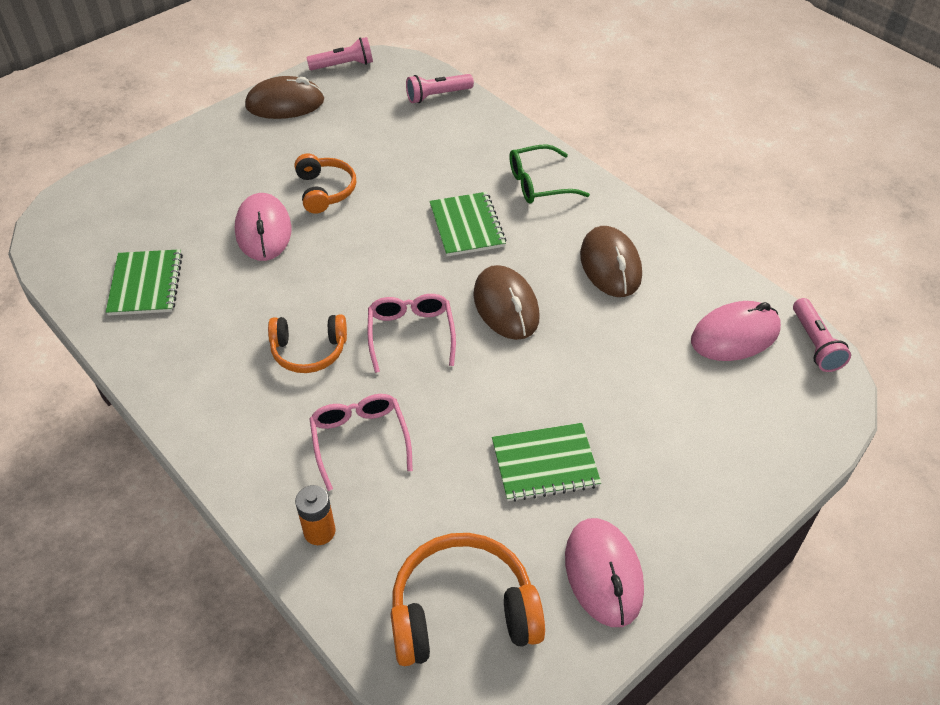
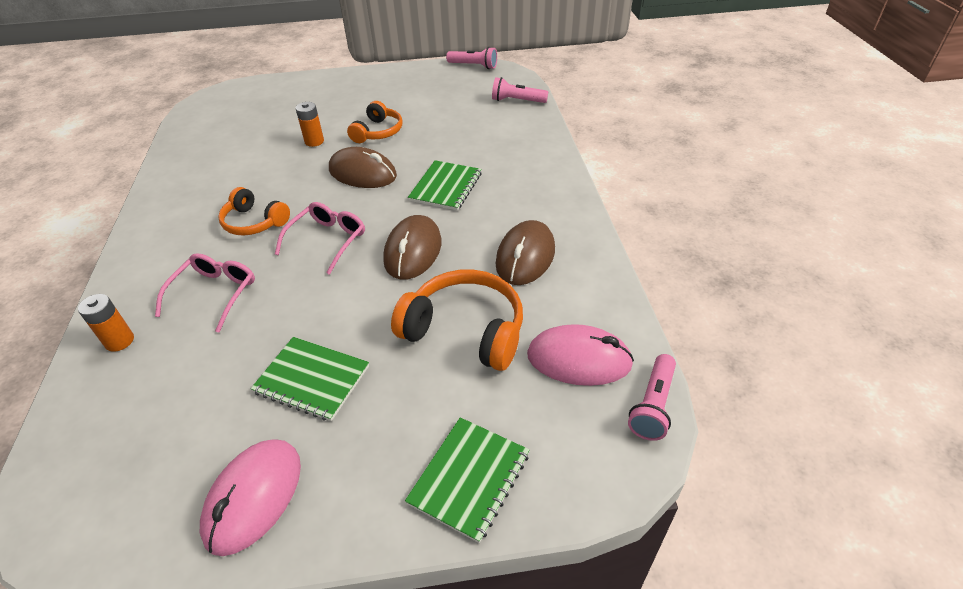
camera: 35 degrees right, 5 degrees down
(145, 284) = (216, 146): green notebook -> green notebook (469, 478)
(263, 231) = (314, 141): pink mouse -> orange battery
(285, 104) = (412, 76): brown mouse -> brown mouse (362, 173)
(462, 611) = (128, 457): orange headphones -> orange headphones (465, 330)
(539, 184) = (530, 179): green glasses -> none

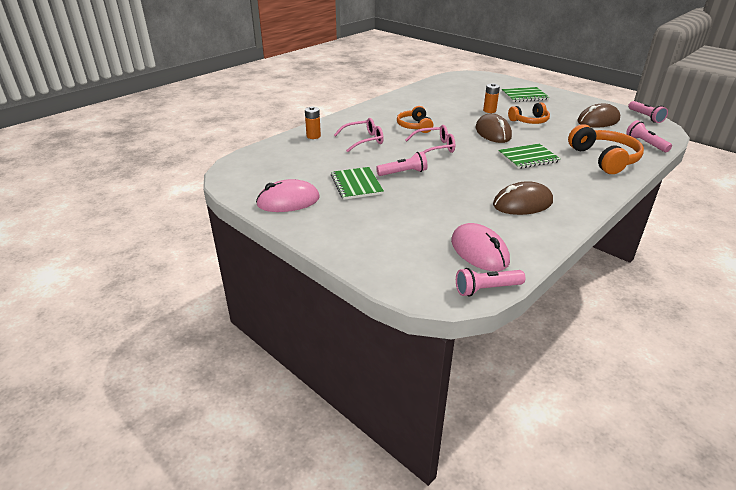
camera: 50 degrees right, 10 degrees down
(345, 310) = (403, 173): none -> pink flashlight
(413, 251) = (467, 171): brown mouse -> brown mouse (598, 120)
(465, 330) = (443, 209): orange headphones -> orange headphones (604, 159)
(469, 478) = (363, 249): green notebook -> green notebook (524, 96)

